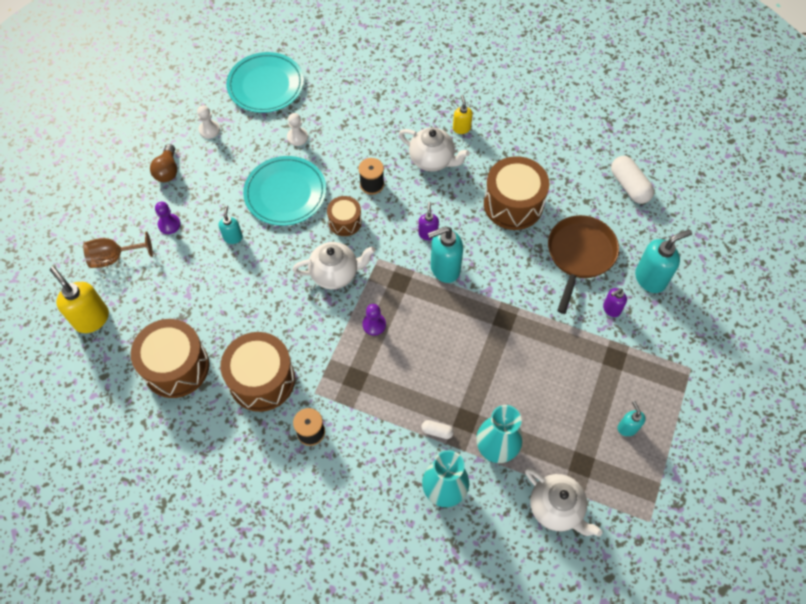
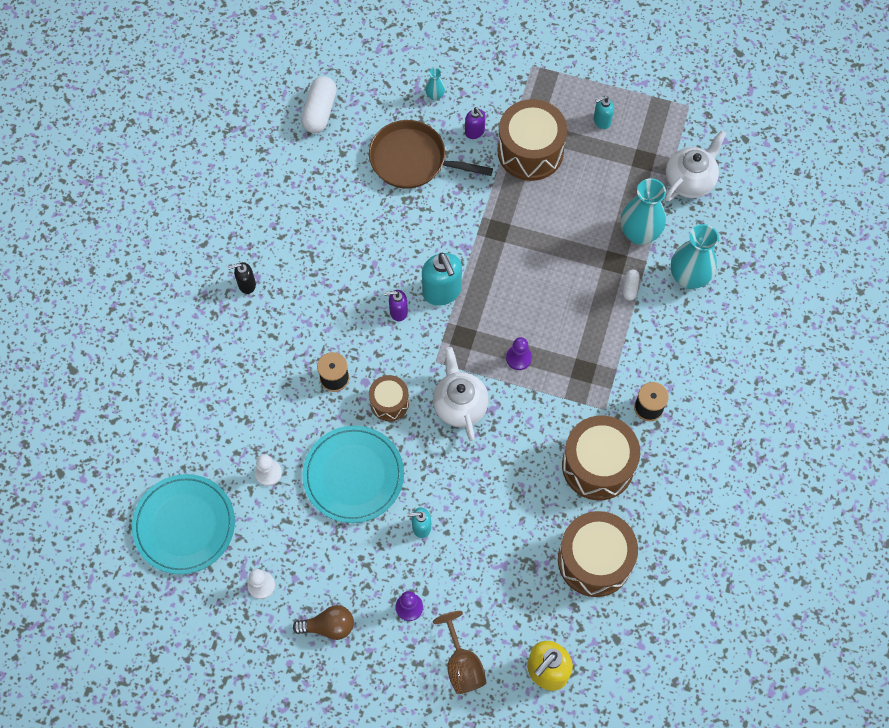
camera: 95 degrees left, 5 degrees up
(432, 160) = (295, 314): white teapot -> none
(461, 128) = (246, 285): yellow soap dispenser -> black soap dispenser
(513, 204) = (352, 226): brown drum -> brown drum (530, 151)
(629, 186) = (320, 111): white capsule -> white capsule turned 45 degrees counterclockwise
(650, 278) = (435, 95): turquoise soap dispenser -> turquoise vase

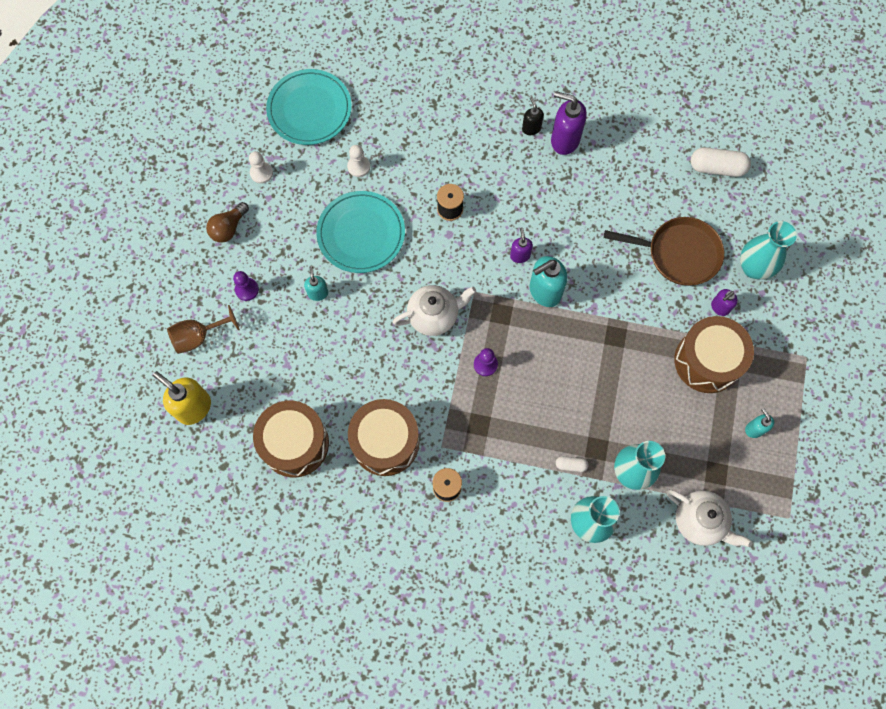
camera: 85 degrees right, 5 degrees up
(266, 252) = (564, 140): none -> purple soap dispenser
(328, 626) = (228, 228): brown light bulb -> brown light bulb turned 45 degrees clockwise
(389, 402) = (431, 256): brown drum -> none
(412, 160) = (679, 254): brown pan -> brown pan turned 90 degrees clockwise
(435, 95) = (754, 268): turquoise vase -> turquoise vase, size x2.12

